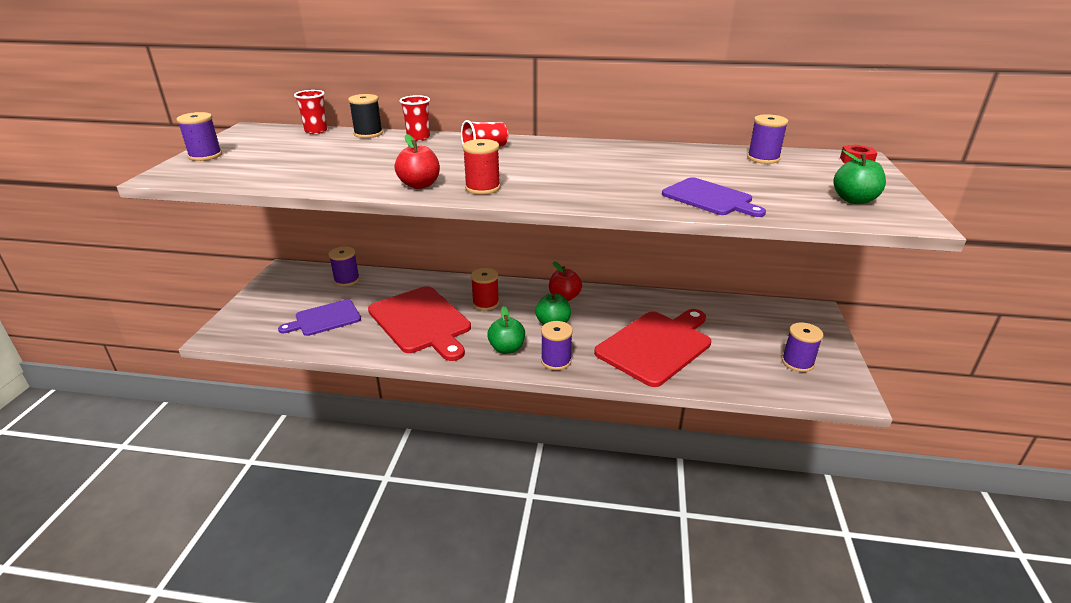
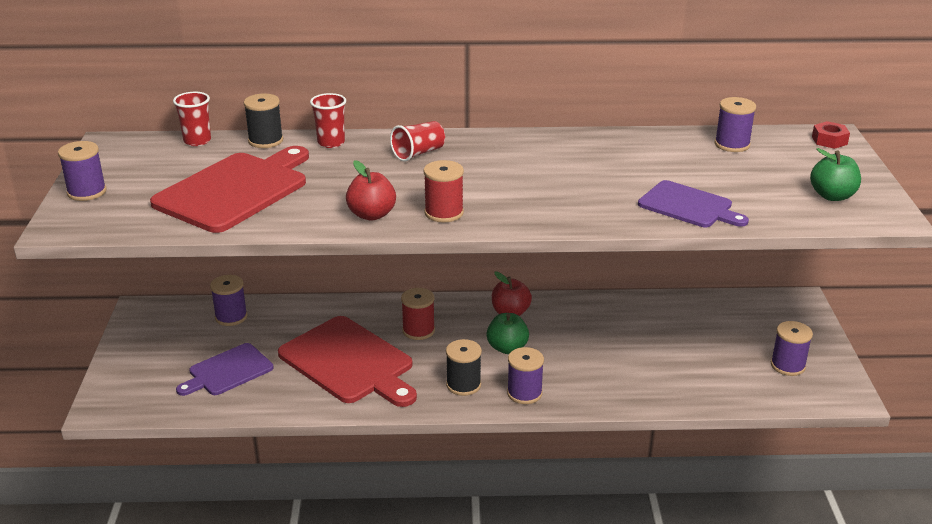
camera: 10 degrees left, 0 degrees up
(507, 348) = (463, 385): green apple -> black spool
(656, 345) = (632, 362): red cutting board -> red cutting board (235, 190)

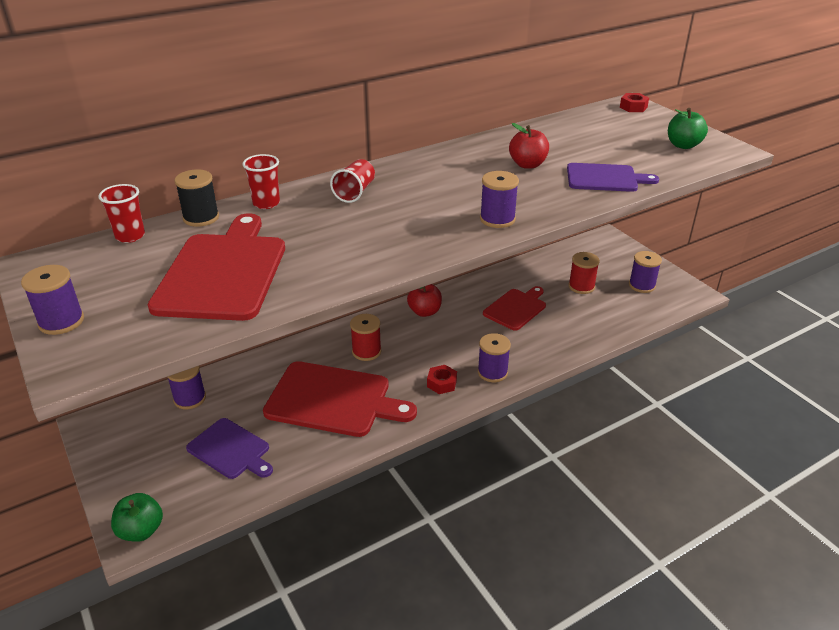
camera: 30 degrees left, 5 degrees up
(228, 371) = (230, 450): purple cutting board -> purple cutting board turned 75 degrees counterclockwise
(371, 215) = (377, 257): red apple -> red apple (527, 164)
(444, 213) = (435, 237): red spool -> red spool (581, 286)
(463, 385) = (442, 383): black spool -> red nut
(507, 348) = (447, 341): green apple -> green apple (141, 530)
(611, 341) = (516, 308): none -> red cutting board
(732, 144) = (577, 125): purple spool -> purple spool (497, 219)

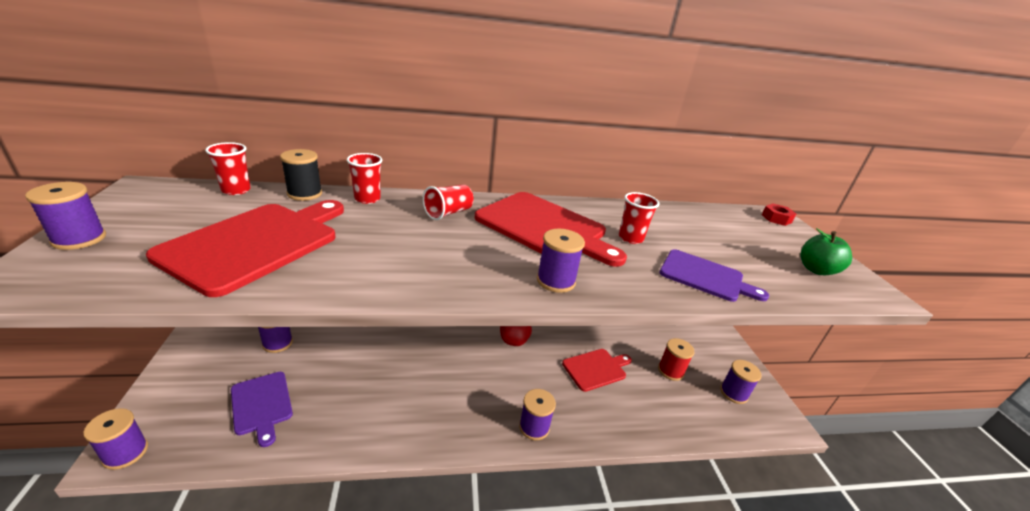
camera: 20 degrees right, 5 degrees down
(141, 530) = (125, 453): green apple -> purple spool
(333, 400) = (378, 393): red cutting board -> red cutting board (545, 227)
(366, 351) = (440, 358): red spool -> none
(442, 383) = (480, 418): red nut -> none
(527, 164) = (630, 238): red apple -> red cup

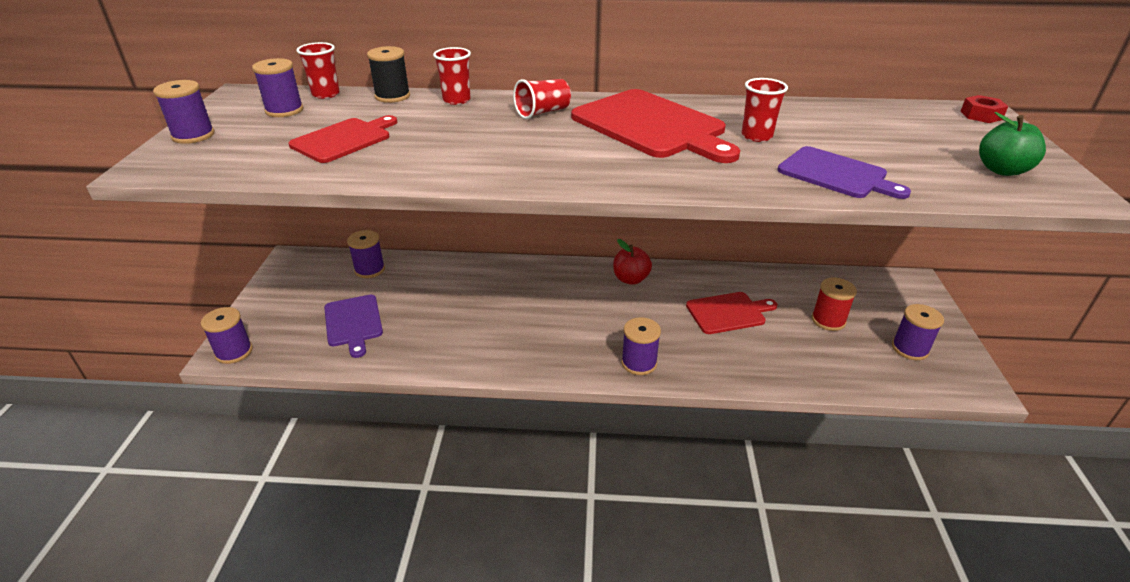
camera: 15 degrees right, 5 degrees up
(256, 243) = (344, 139): red cutting board -> red cutting board, size x0.60
(555, 281) = (646, 175): purple spool -> purple spool (284, 110)

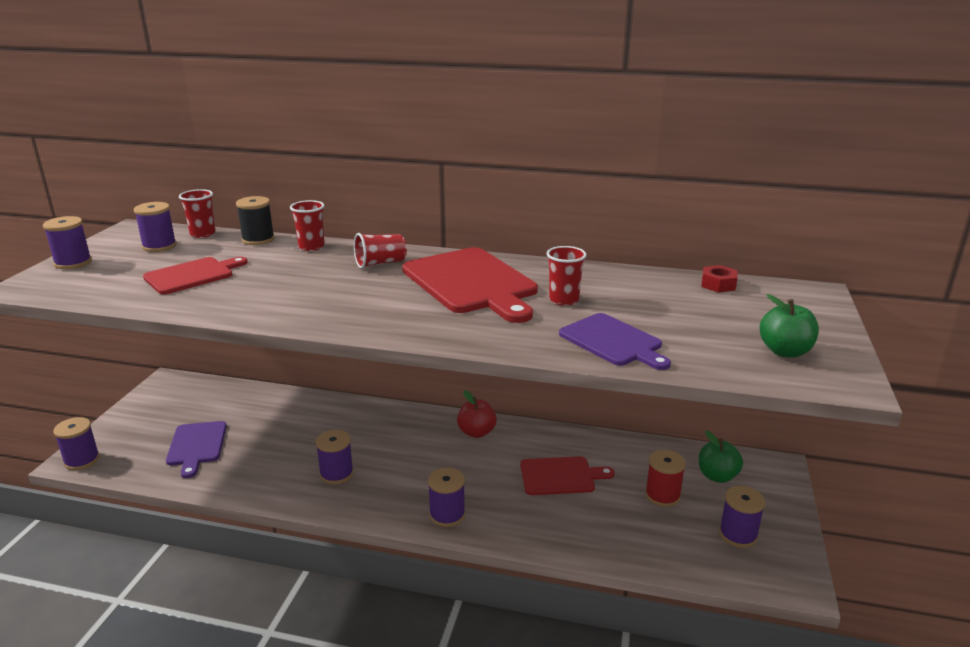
camera: 10 degrees right, 10 degrees down
(369, 269) = (232, 398): purple spool -> purple spool (336, 474)
(867, 296) = (717, 476): none -> green apple
(981, 115) = (809, 296): red nut -> red nut (718, 284)

